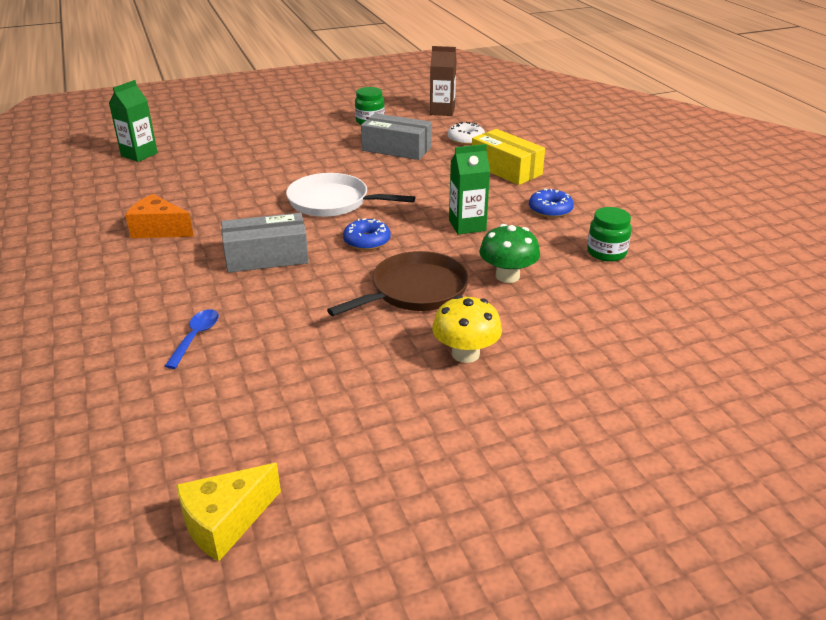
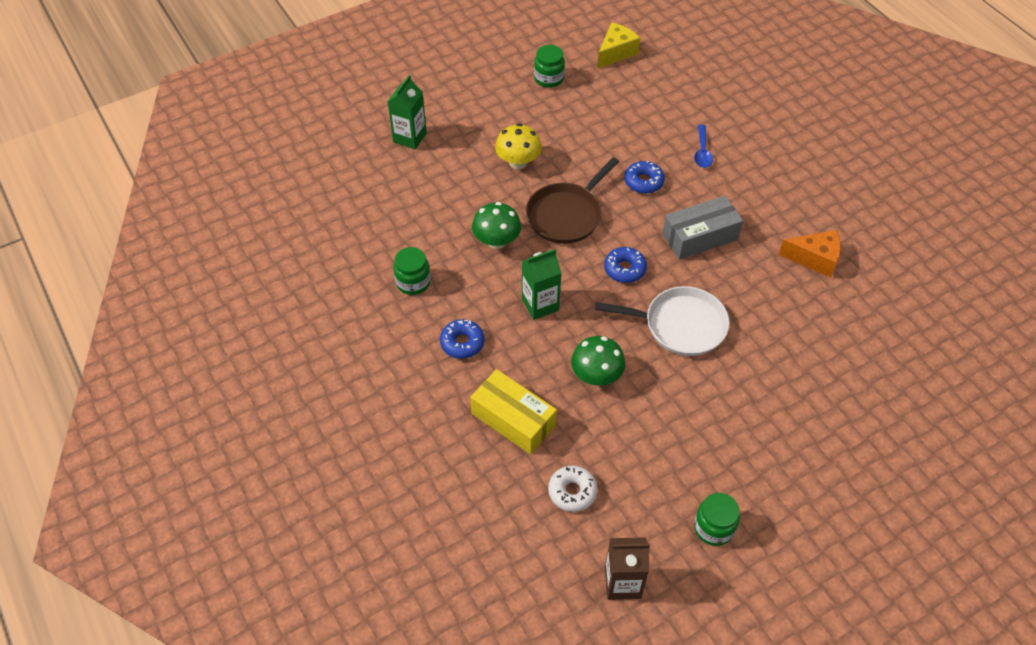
camera: 170 degrees right, 20 degrees up
(139, 154) = (944, 389): green carton -> green carton (410, 137)
(299, 313) = (643, 182): none -> blue donut
(380, 482) = (549, 78): none -> green jar
(396, 149) = (652, 451): grey box -> none
(426, 183) = (596, 375): none -> green mushroom

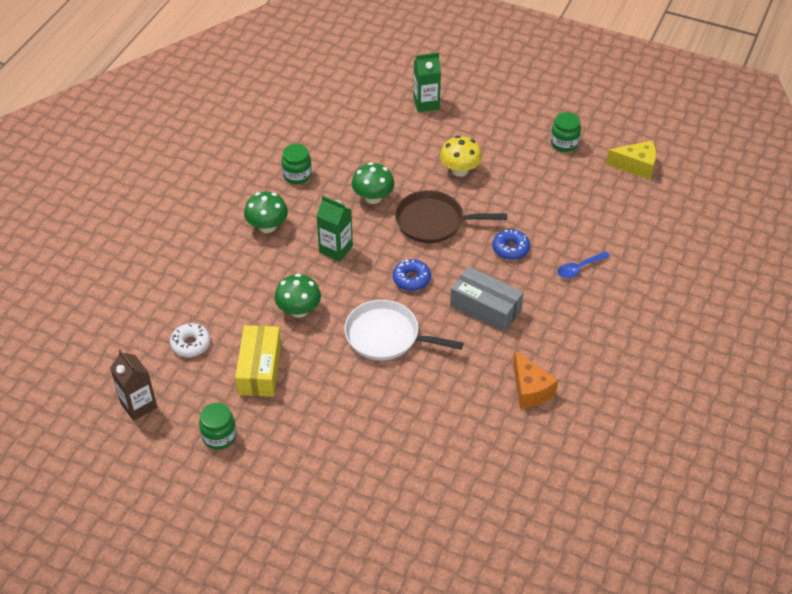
camera: 55 degrees right, 5 degrees down
(462, 343) = (267, 226): blue donut -> green mushroom
(513, 420) = (225, 284): yellow box -> yellow box (259, 369)
(680, 325) = (386, 336): white pan -> white pan turned 135 degrees clockwise

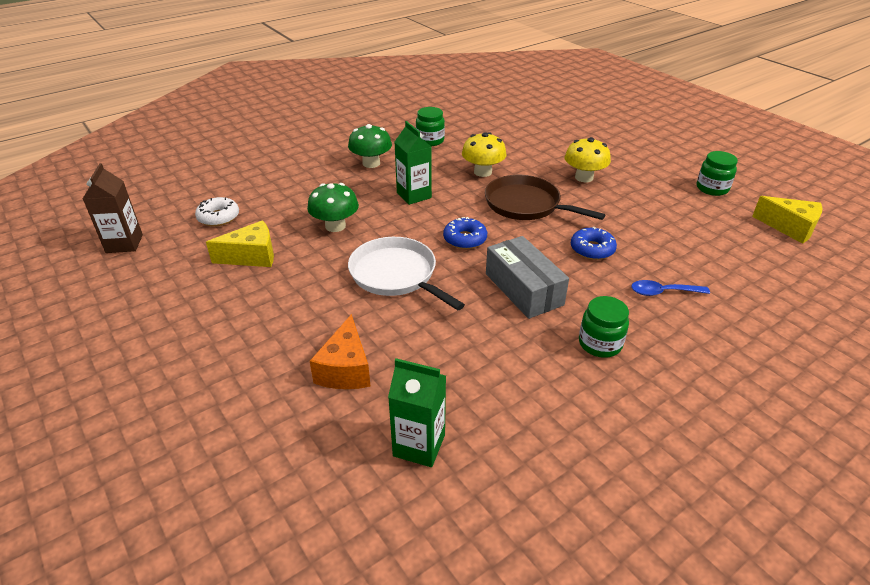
camera: 30 degrees right, 10 degrees down
(219, 436) = (155, 294): green jar -> green jar (600, 344)
(259, 369) = (252, 256): yellow box -> yellow cheese
(373, 197) = (483, 172): green mushroom -> yellow mushroom
(426, 103) = (587, 129): green carton -> green carton (419, 445)
(530, 389) = (515, 389): orange cheese -> orange cheese (345, 369)

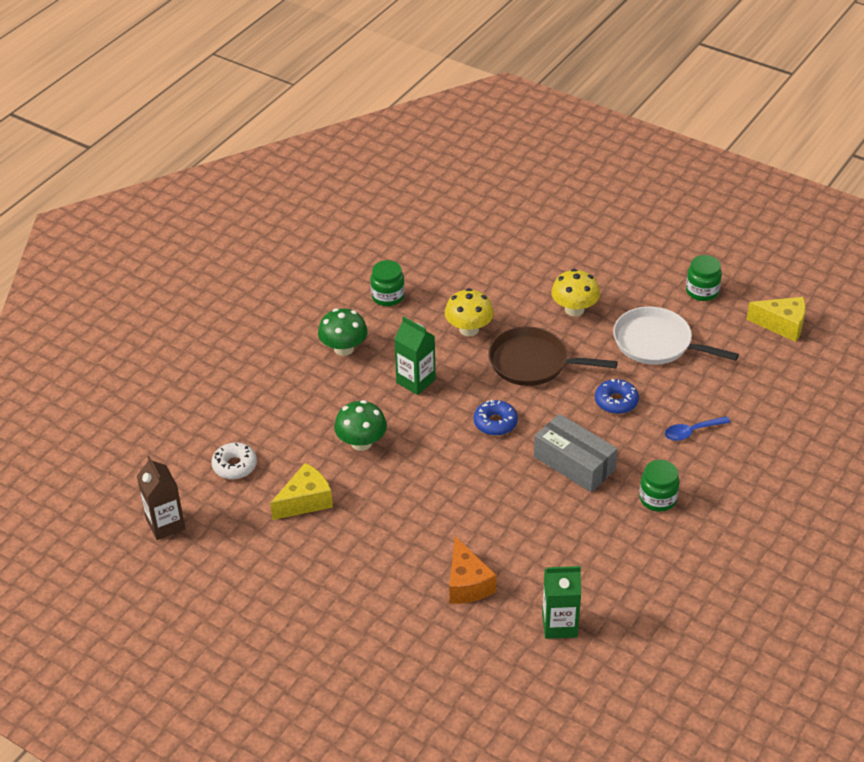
camera: 20 degrees left, 5 degrees up
(396, 275) = (454, 481): white pan -> white pan (656, 343)

